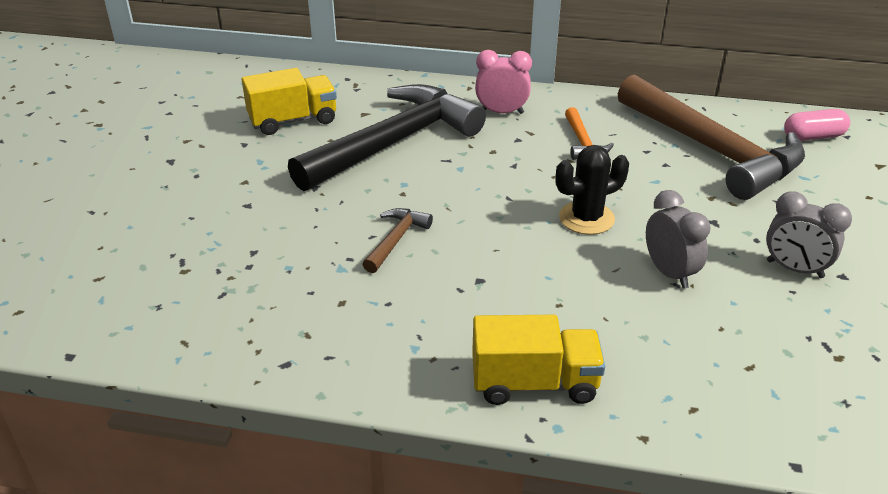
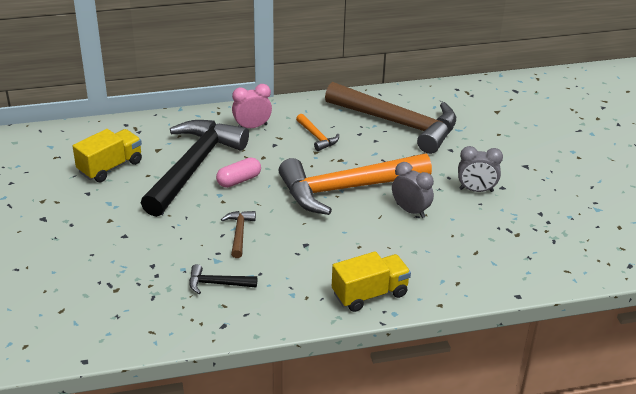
camera: 25 degrees left, 0 degrees up
(319, 301) = (217, 284): none -> black hammer
(586, 218) = (346, 189): black cactus -> orange hammer
(813, 137) = (453, 100): pink capsule -> pink capsule (239, 180)

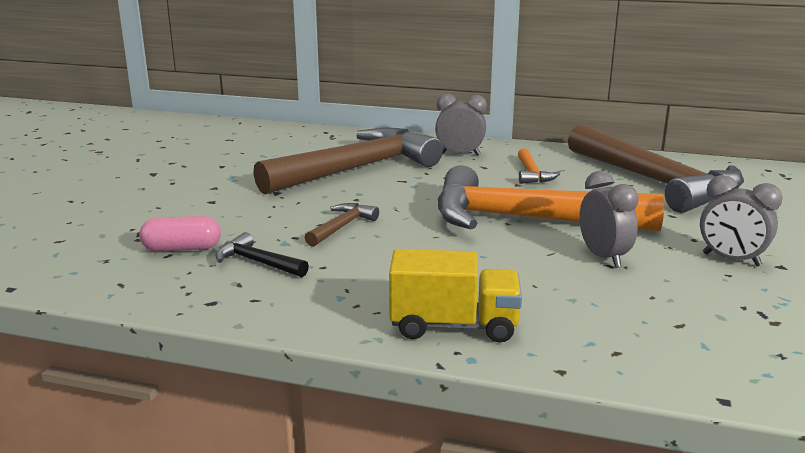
camera: 30 degrees right, 15 degrees down
(110, 167) = (270, 154): yellow truck -> none
(193, 167) = (356, 169): black hammer -> brown hammer
(239, 180) = (395, 187): pink capsule -> pink capsule (182, 248)
(252, 127) = (460, 154): pink clock -> grey clock

